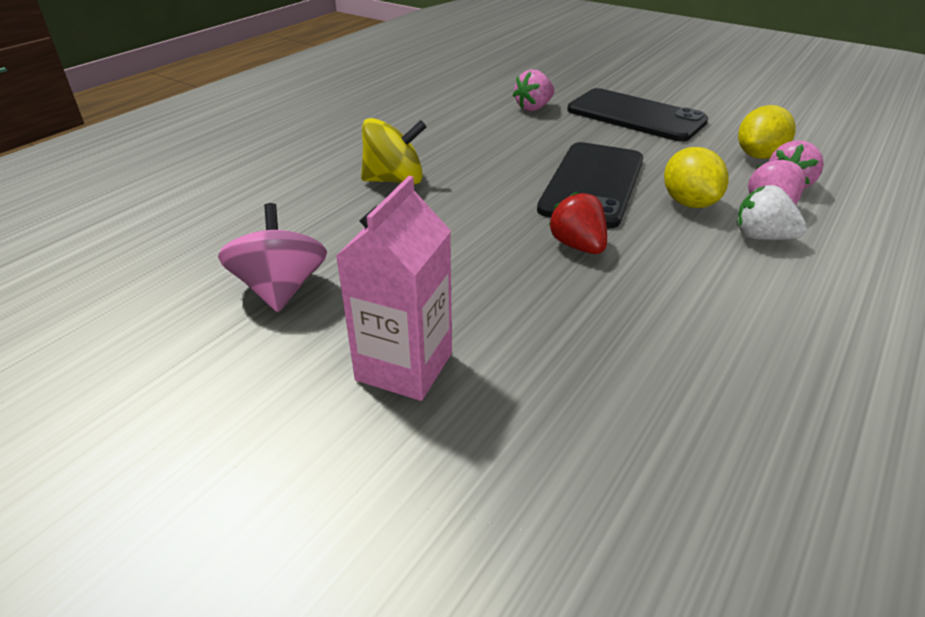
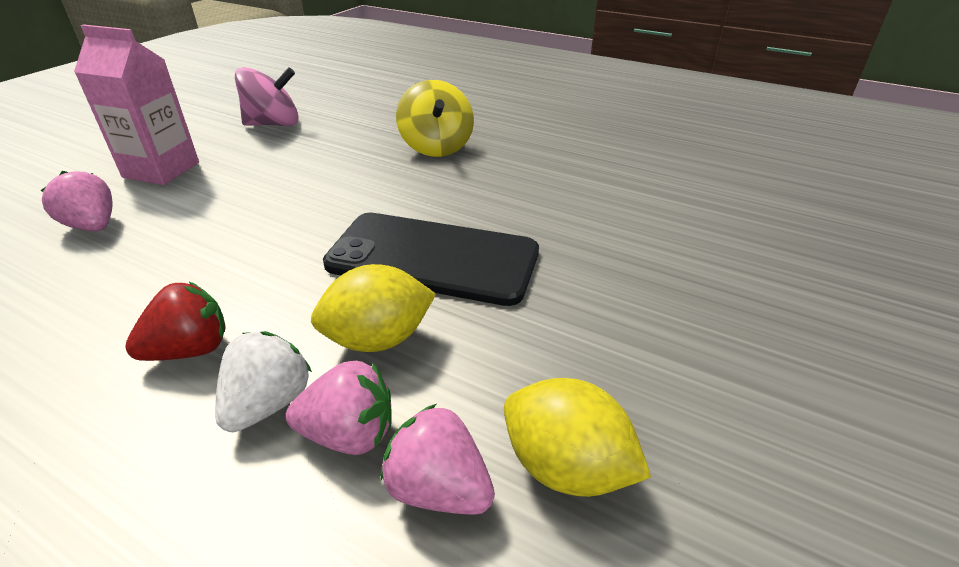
camera: 85 degrees right, 0 degrees up
(534, 108) = (665, 218): pink strawberry -> pink strawberry (93, 226)
(578, 246) = (292, 243): red strawberry -> red strawberry (190, 350)
(635, 116) = (690, 313): black phone -> none

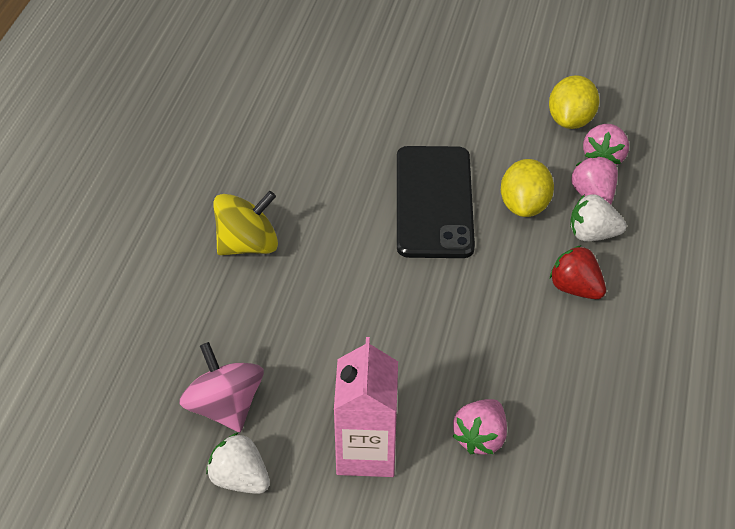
camera: 105 degrees left, 10 degrees up
(206, 124) = (240, 479): none -> white strawberry
(378, 339) = (524, 206): yellow lemon -> yellow lemon turned 45 degrees clockwise

